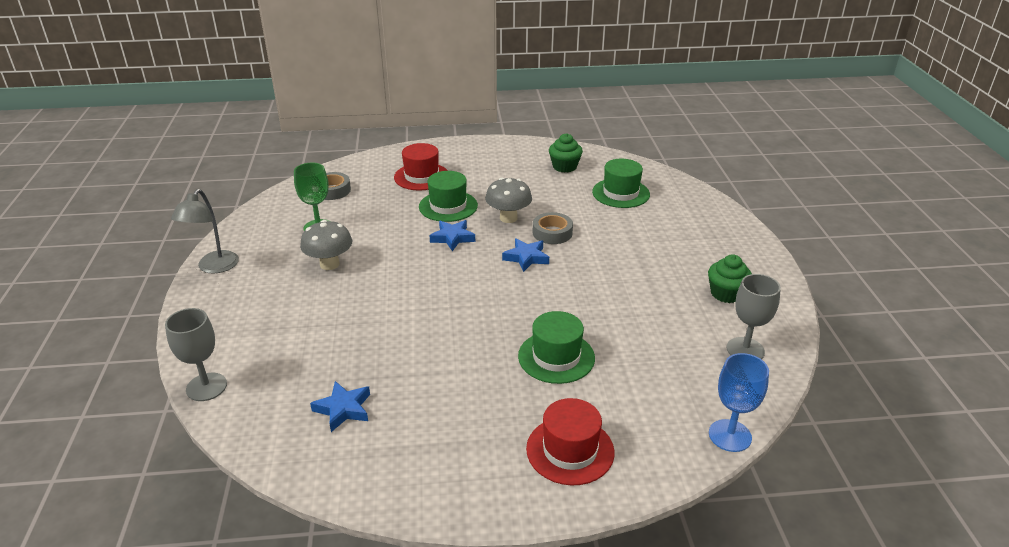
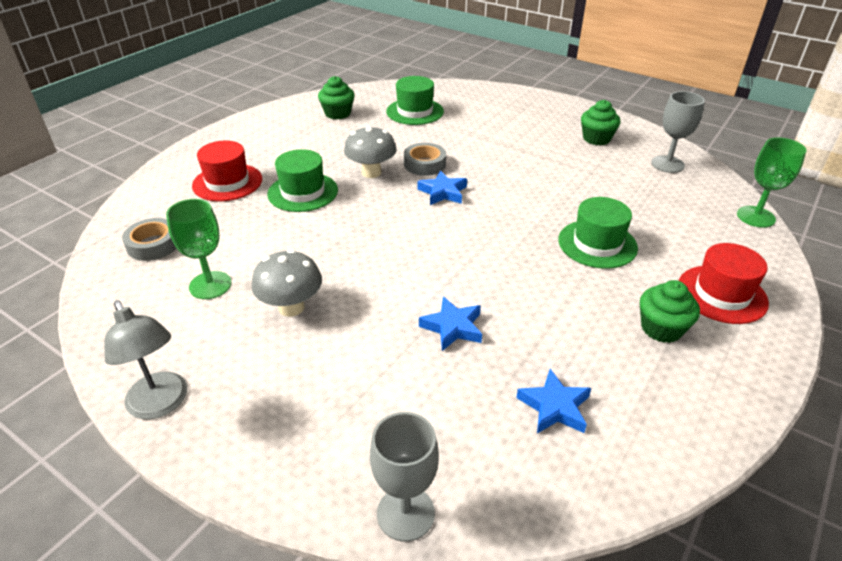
camera: 50 degrees left, 5 degrees up
(452, 238) = (358, 213): blue star -> blue star (453, 327)
(483, 430) = (661, 328): none -> green cupcake
(730, 435) = (755, 217): blue goblet -> green goblet

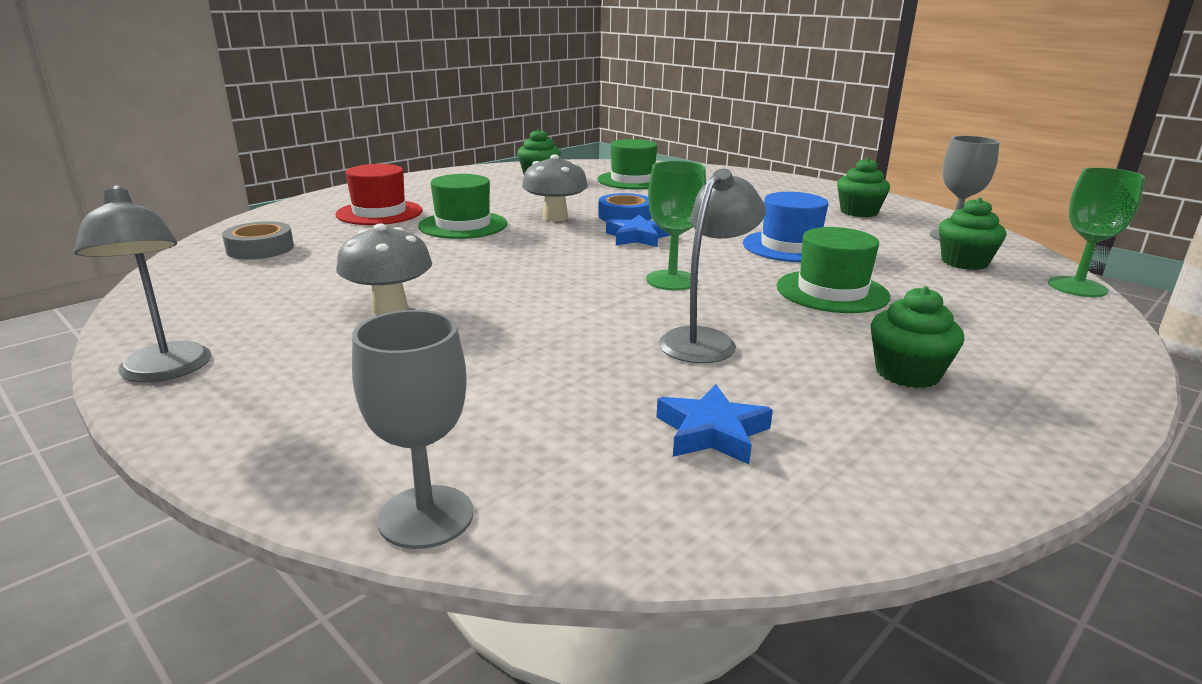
camera: 10 degrees right, 15 degrees down
(210, 285) = (303, 283): green goblet -> green goblet (672, 280)
(424, 164) = (625, 216): grey tape -> blue tape
(453, 327) = (595, 344): blue star -> none
(526, 312) = (705, 340): none -> grey lamp
(557, 191) = (790, 247): none -> blue hat
(679, 196) = (964, 262): none -> green cupcake
(721, 294) = (1011, 350): red hat -> none

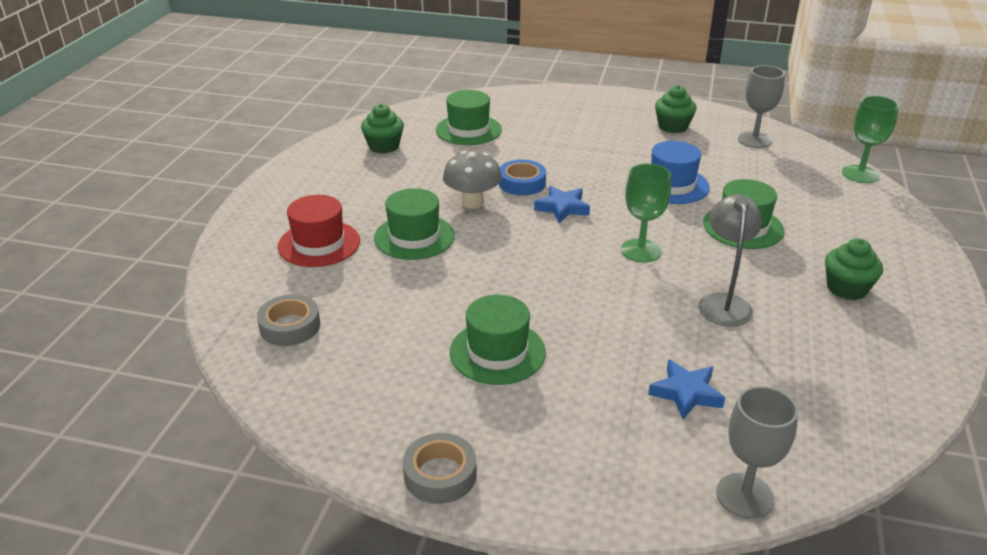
camera: 30 degrees left, 10 degrees up
(165, 371) = (440, 475): grey lamp -> grey tape
(390, 308) = (497, 352): grey mushroom -> green hat
(712, 432) = (805, 376): blue star -> blue star (686, 393)
(964, 262) = (784, 168): green cupcake -> none

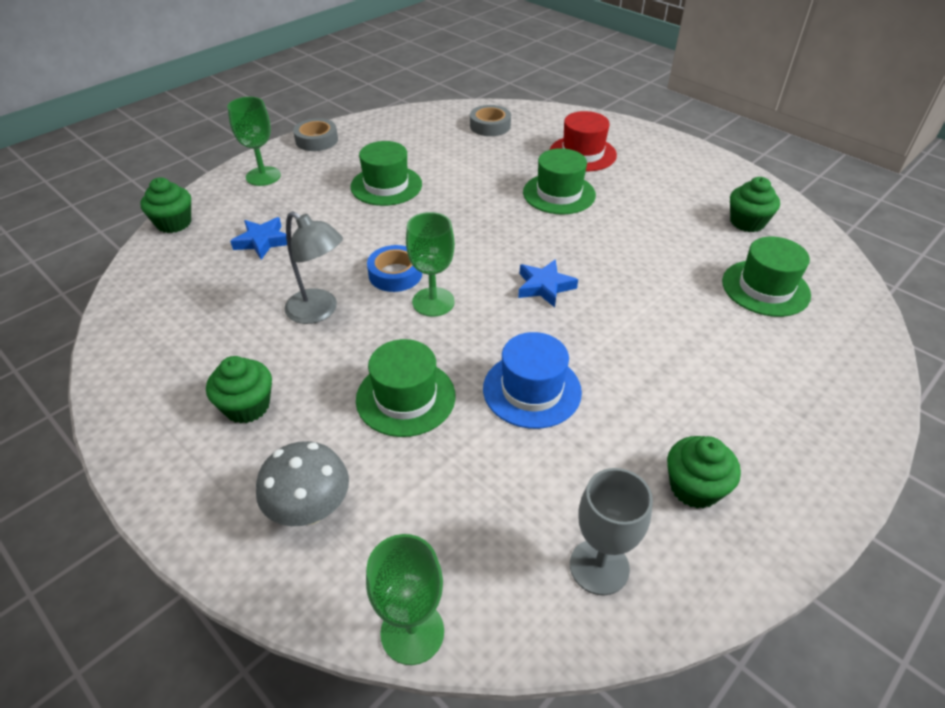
camera: 120 degrees right, 10 degrees up
(472, 202) = (594, 238): grey mushroom -> grey mushroom (310, 509)
(522, 183) = (612, 280): blue tape -> blue tape (395, 274)
(574, 475) = (263, 176): none -> green goblet
(745, 496) = (174, 223): grey goblet -> green cupcake

